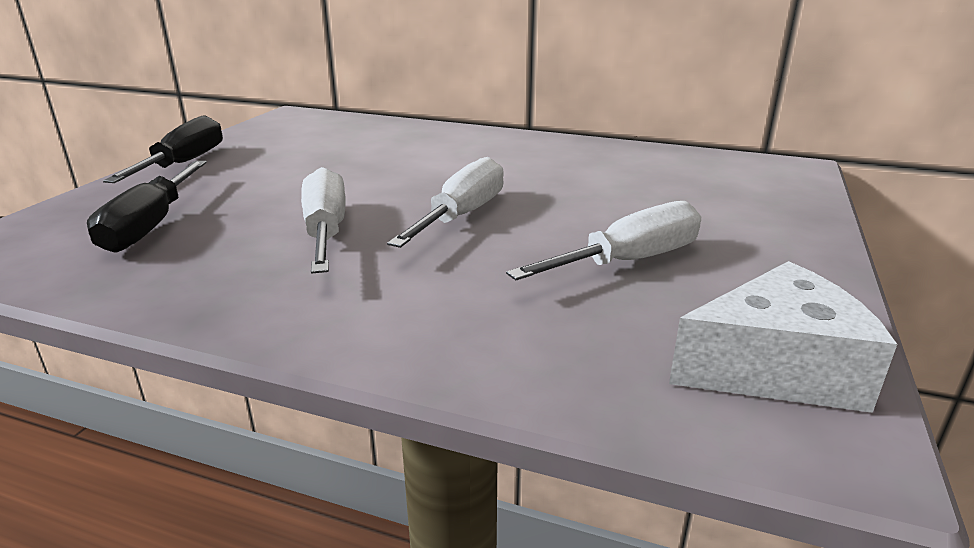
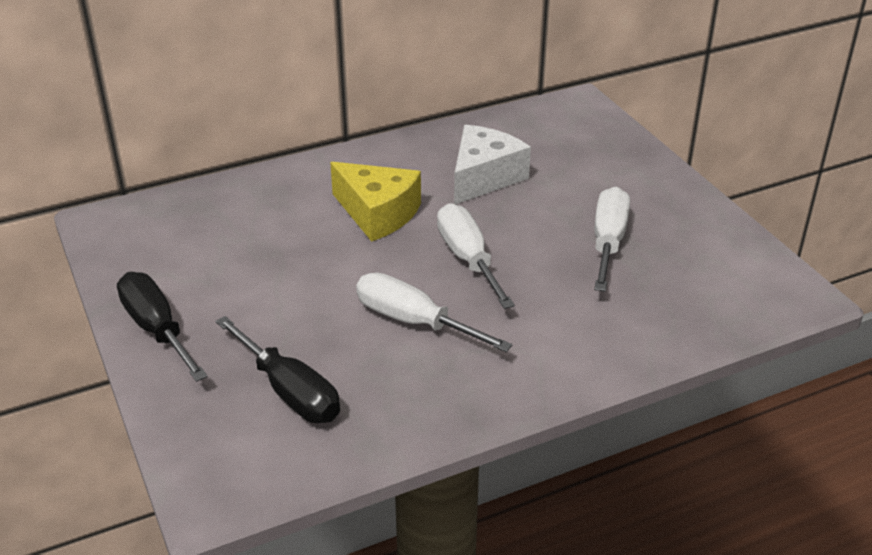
camera: 45 degrees left, 10 degrees up
(455, 166) = (378, 213): none -> yellow cheese
(776, 368) = (744, 272): white cheese -> white cheese (484, 177)

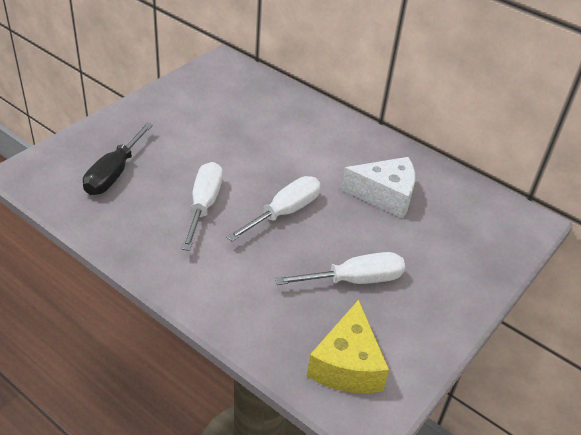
camera: 60 degrees right, 5 degrees up
(157, 329) = (142, 110): black screwdriver -> none
(378, 213) = (305, 158): yellow cheese -> yellow cheese (347, 365)

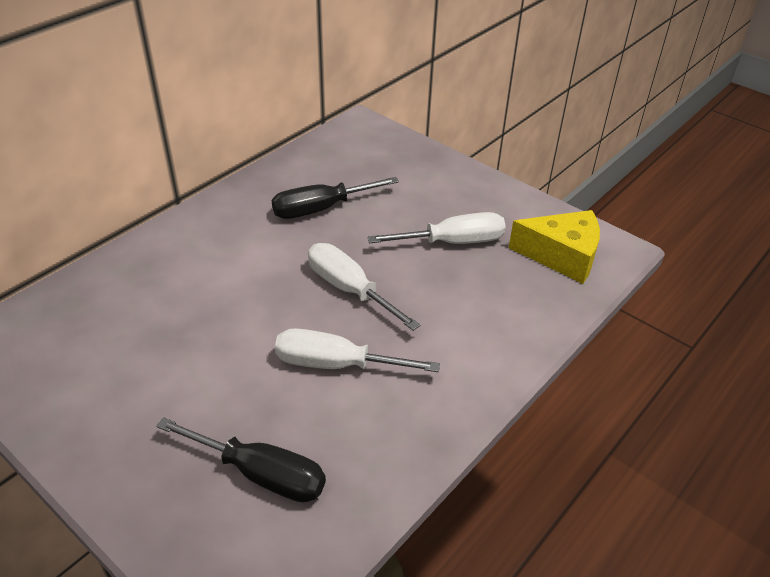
camera: 85 degrees left, 0 degrees up
(355, 280) = (453, 242): white screwdriver -> white screwdriver turned 90 degrees clockwise
(385, 195) = (321, 209): white cheese -> black screwdriver

